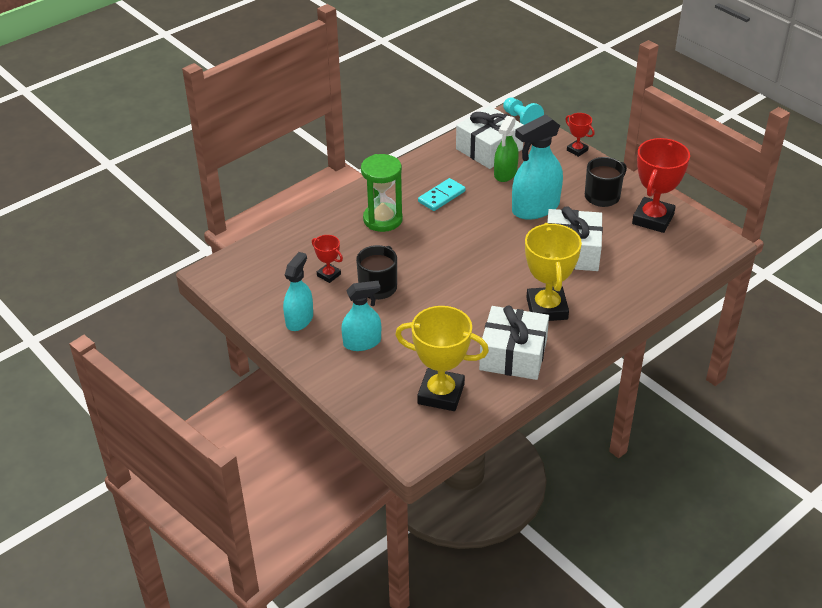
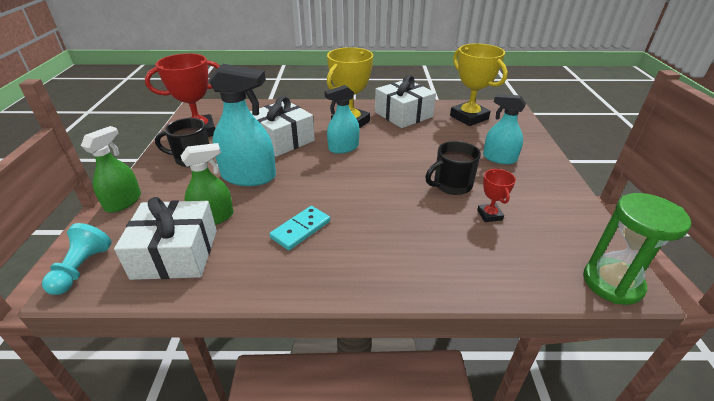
camera: 140 degrees left, 5 degrees down
(299, 319) = (544, 194): turquoise spray bottle -> turquoise spray bottle (343, 148)
(382, 219) = (385, 239): green hourglass -> green hourglass (612, 283)
(441, 196) = (300, 229): turquoise domino -> turquoise domino turned 45 degrees counterclockwise
(577, 150) = (123, 202): red trophy -> green spray bottle

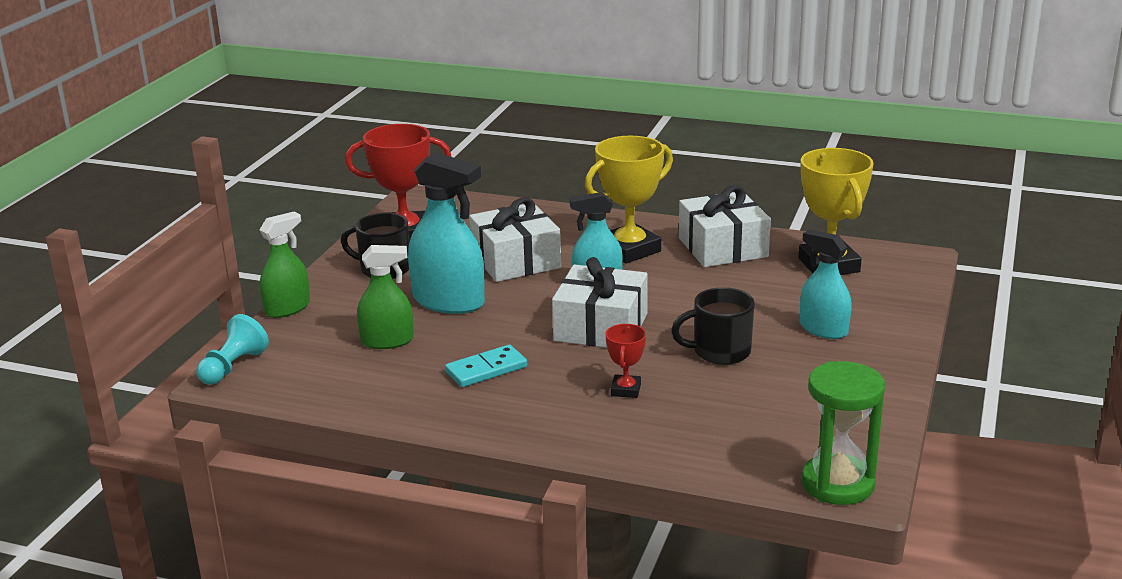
camera: 20 degrees right, 10 degrees down
(176, 253) = (334, 369): white gift -> white gift (601, 327)
(489, 215) = (743, 393): red trophy -> red trophy (626, 390)

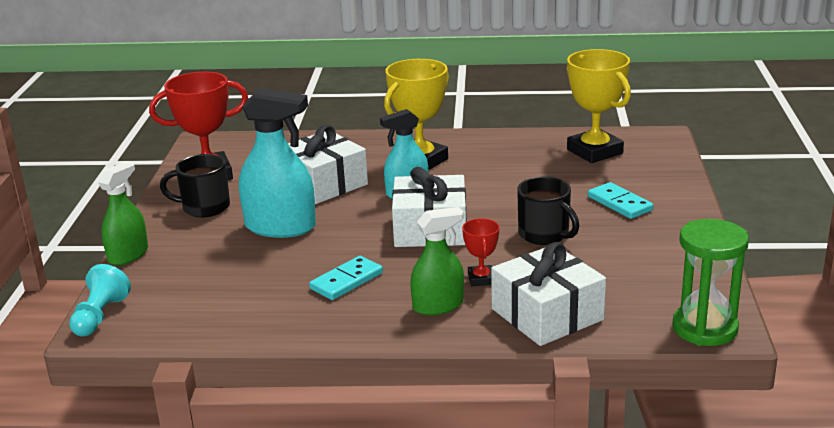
camera: 15 degrees left, 0 degrees up
(387, 341) = (240, 270): green spray bottle -> green spray bottle (438, 305)
(720, 352) = (544, 234): black mug -> black mug turned 105 degrees counterclockwise
(722, 247) = (499, 149): white gift -> white gift (547, 314)
(823, 329) = (620, 203): turquoise spray bottle -> turquoise domino

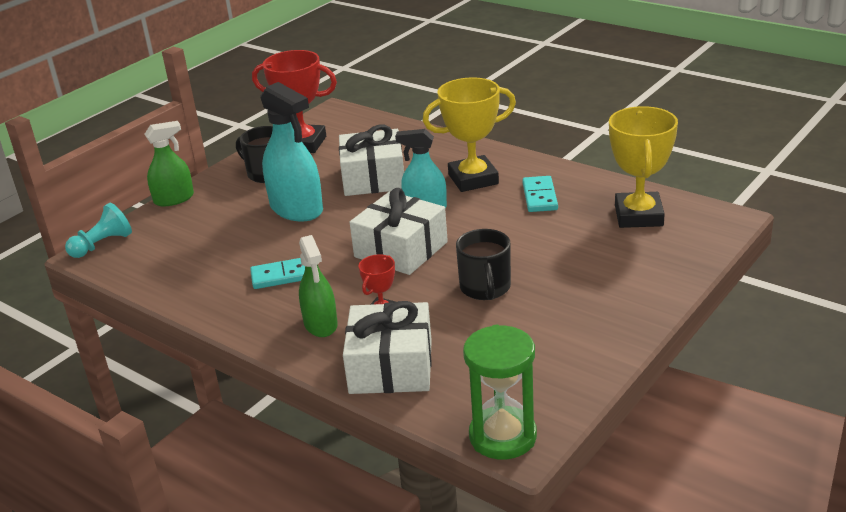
camera: 35 degrees right, 5 degrees up
(438, 305) = (321, 324): green spray bottle -> green spray bottle turned 60 degrees clockwise
(620, 203) = (591, 279): turquoise domino -> turquoise domino (540, 196)

